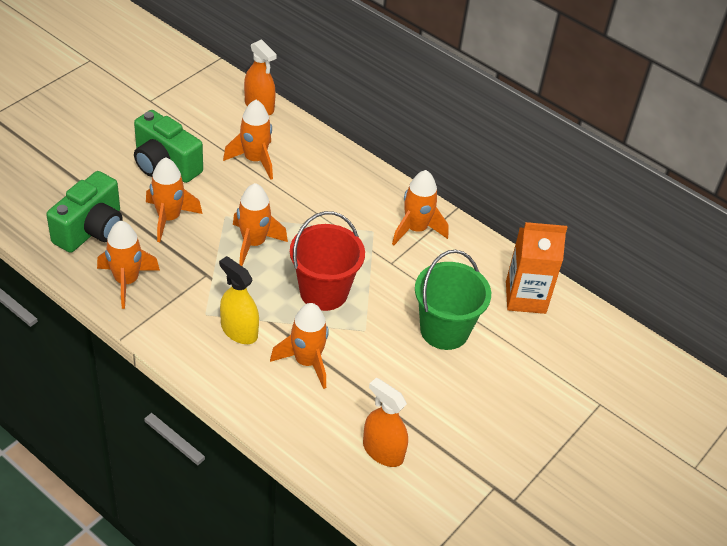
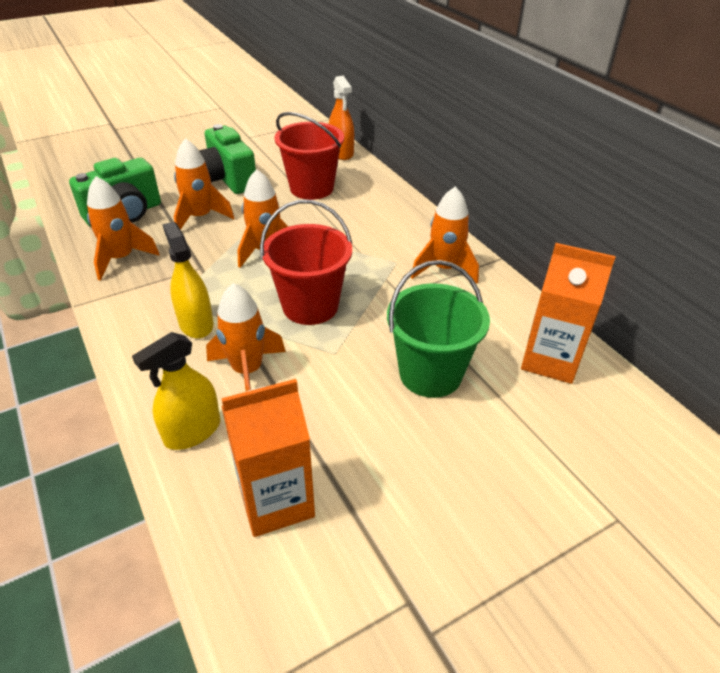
camera: 25 degrees right, 5 degrees down
(255, 160) = (311, 188): orange rocket -> red bucket
(295, 419) = (192, 431): none -> yellow spray bottle
(383, 451) = (276, 501): orange spray bottle -> orange carton

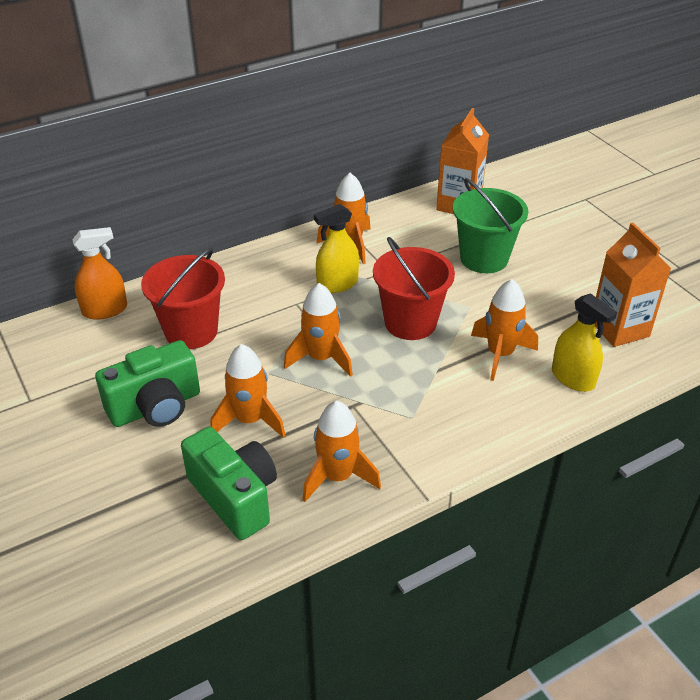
camera: 90 degrees left, 0 degrees up
(196, 324) = (444, 395): yellow spray bottle -> yellow spray bottle (337, 284)

